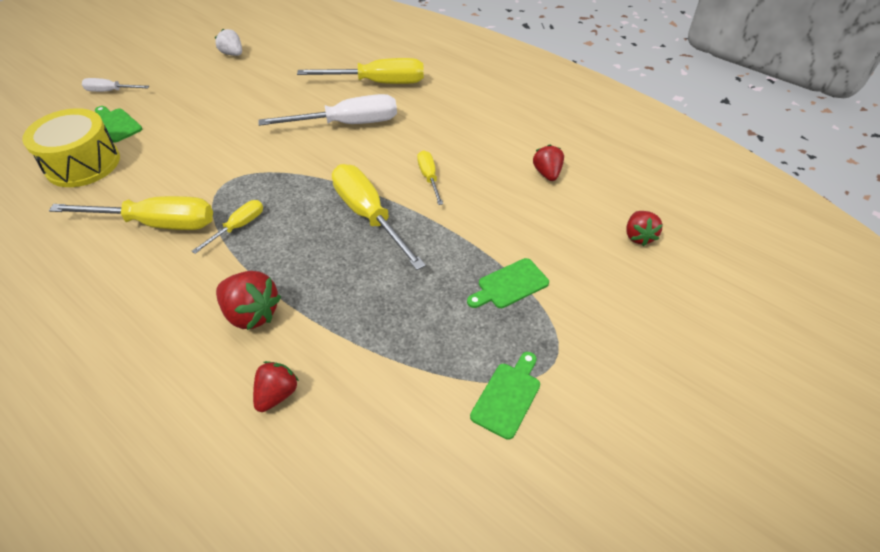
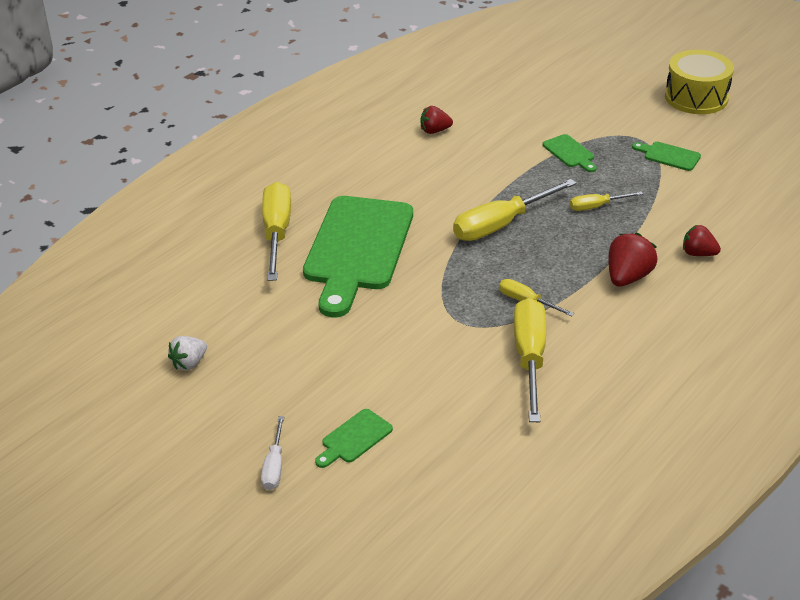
camera: 90 degrees left, 10 degrees down
(83, 164) = (436, 445): yellow drum -> yellow drum (696, 97)
(347, 124) = (357, 248): white screwdriver -> green cutting board
(429, 178) = (445, 193): yellow screwdriver -> yellow screwdriver (597, 206)
(638, 236) = (508, 95): red strawberry -> none

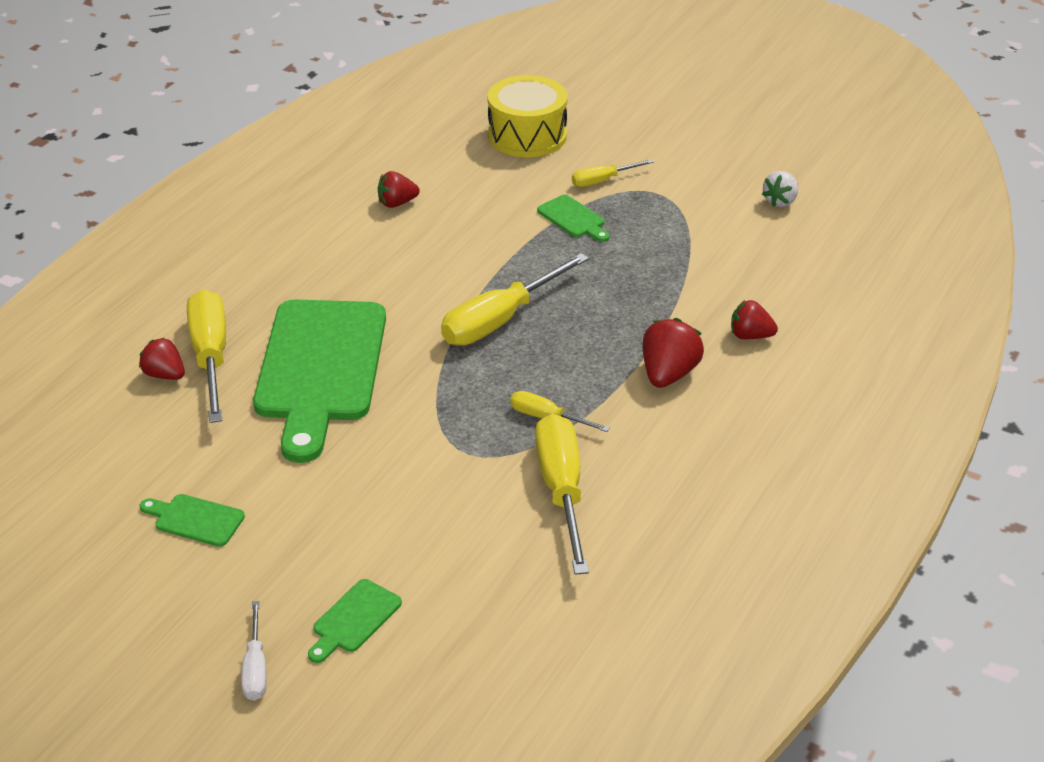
camera: 10 degrees left, 0 degrees up
(189, 363) = (121, 543): white strawberry -> white strawberry (780, 201)
(240, 243) = (164, 375): none -> red strawberry
(597, 206) = (617, 286): yellow screwdriver -> yellow screwdriver (602, 181)
(669, 156) = (697, 213): green cutting board -> green cutting board (195, 519)
(696, 97) = (719, 134): yellow drum -> yellow drum (527, 136)

